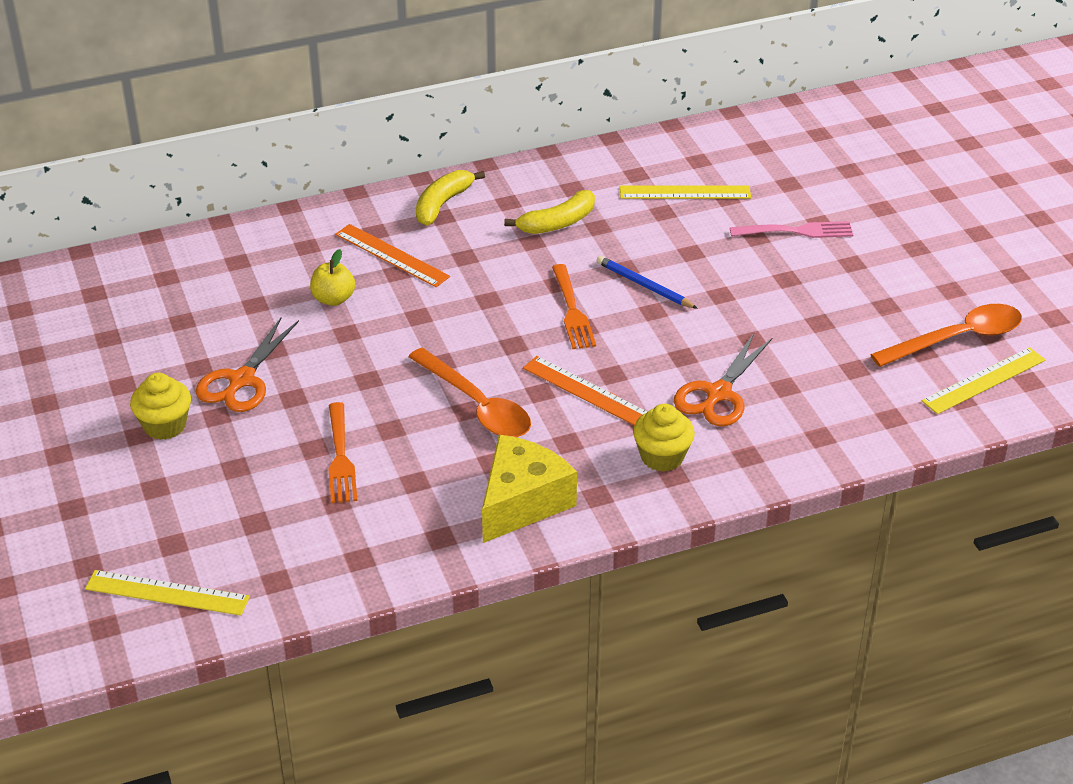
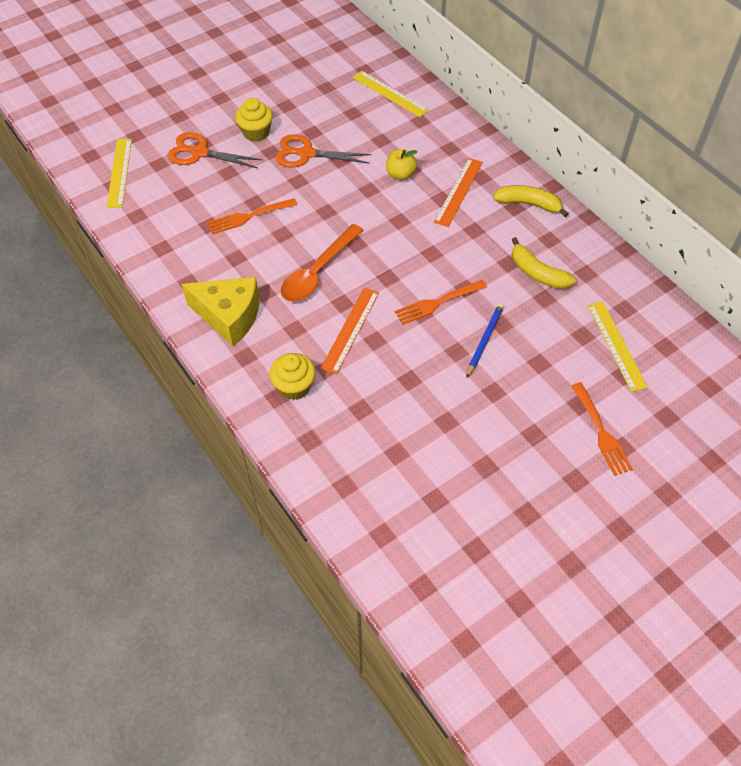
camera: 75 degrees right, 15 degrees up
(718, 394) = (373, 410): orange scissors -> orange scissors (199, 153)
(797, 231) = (601, 432): pink fork -> orange fork
(957, 338) = (503, 576): orange spoon -> none
(984, 380) = (453, 604): yellow ruler -> yellow ruler (390, 94)

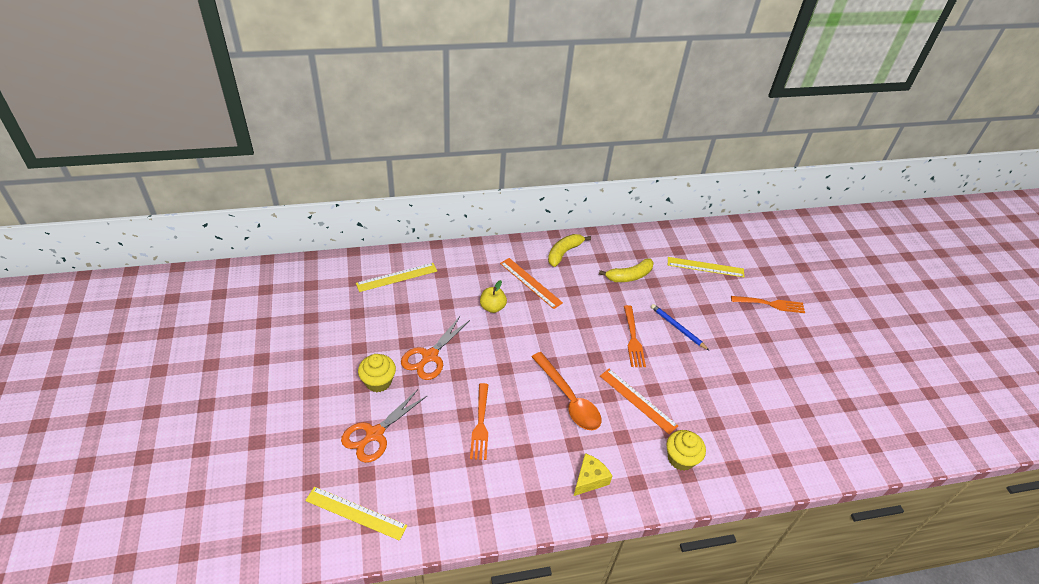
camera: 70 degrees left, 10 degrees down
(229, 316) = (589, 479): yellow cheese -> yellow cheese, size x0.58

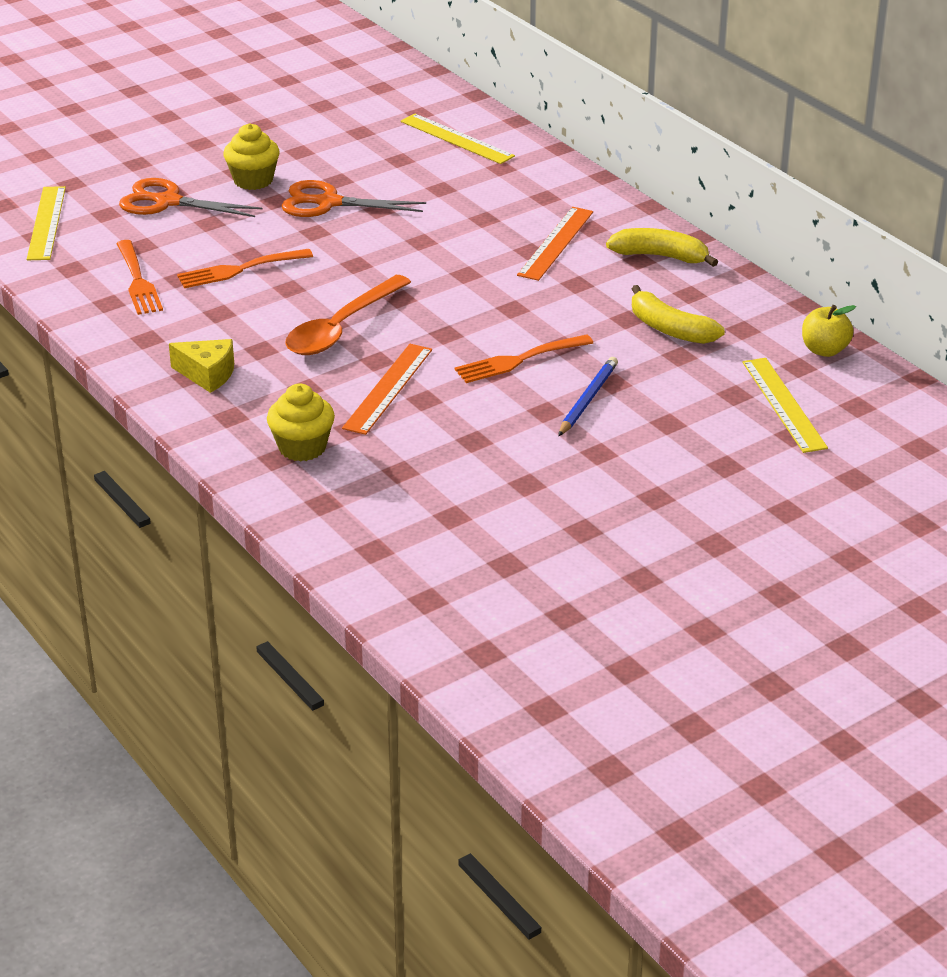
camera: 70 degrees right, 10 degrees down
(492, 307) = (469, 225): yellow apple -> yellow apple (824, 350)
(771, 304) = (756, 494): orange fork -> orange fork (138, 281)

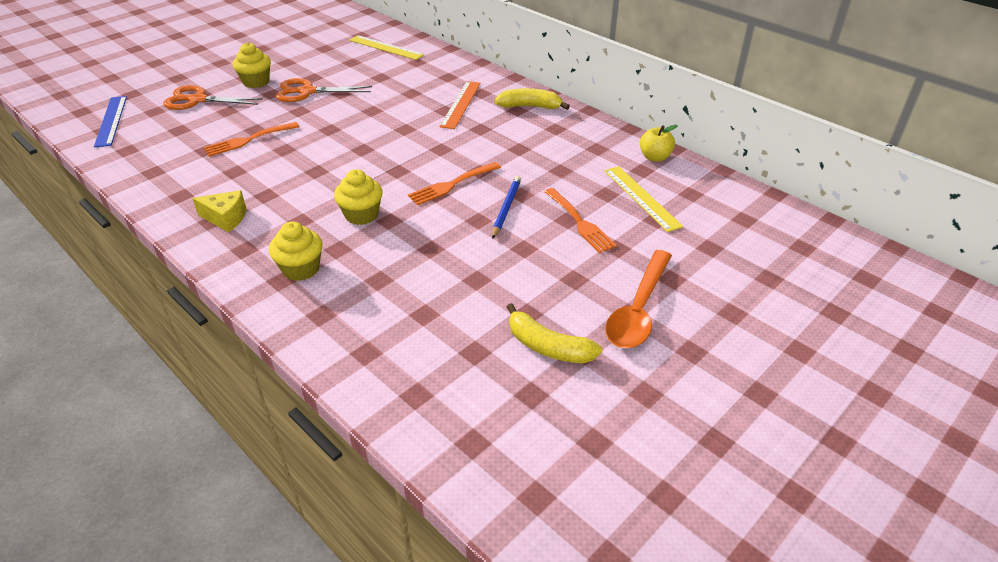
camera: 10 degrees left, 5 degrees up
(46, 223) = (111, 121): yellow ruler -> blue ruler
(138, 281) = (175, 154): orange fork -> orange fork (580, 222)
(341, 328) = (323, 174): orange spoon -> orange spoon (638, 309)
(388, 388) = (361, 215): orange ruler -> yellow cupcake
(670, 329) = (549, 153): yellow banana -> yellow banana (548, 347)

